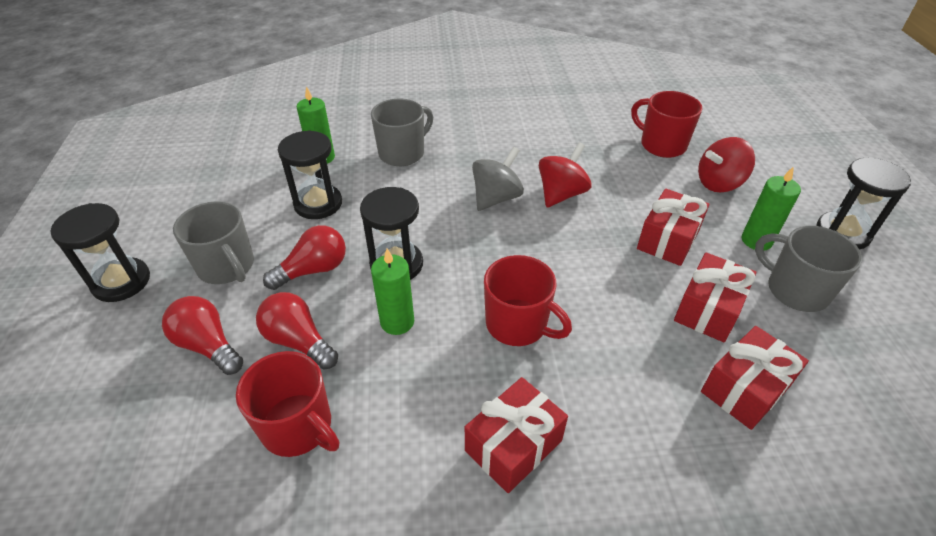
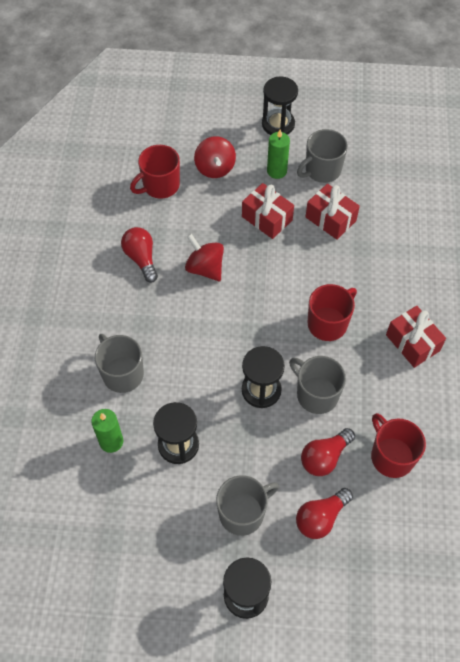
camera: 80 degrees left, 15 degrees up
(298, 427) = (391, 456): red mug -> red mug turned 75 degrees counterclockwise
(313, 270) = (257, 448): red light bulb -> red light bulb (141, 258)
(397, 322) = (316, 394): green candle -> grey mug
(496, 198) = (200, 312): grey spinning top -> none
(745, 389) = (388, 224): red gift -> none

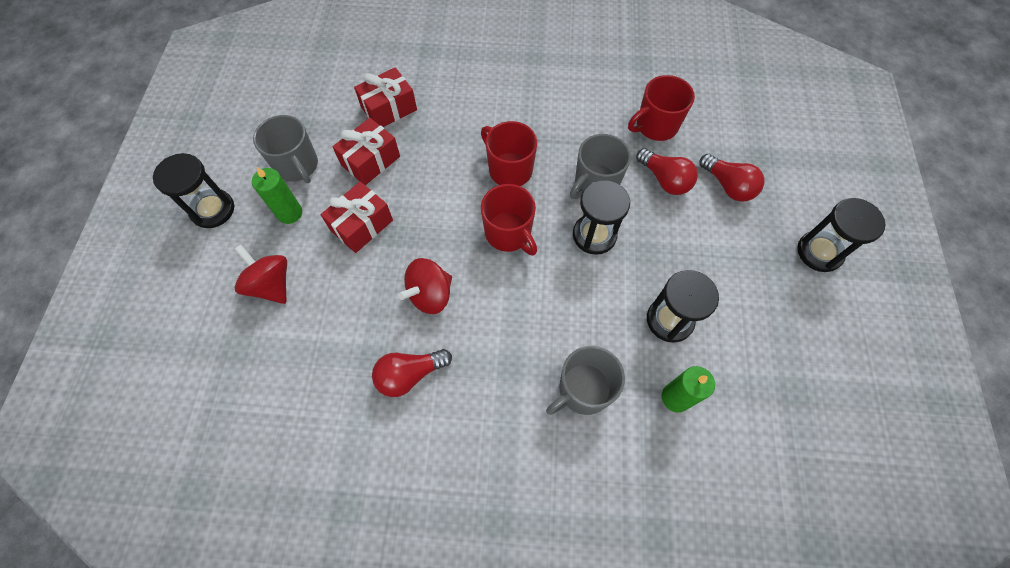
camera: 90 degrees left, 5 degrees up
(160, 186) = (289, 355): red mug -> red mug (509, 233)
(215, 168) = (271, 284): red spinning top -> red spinning top turned 120 degrees counterclockwise
(243, 513) = (736, 254): grey mug -> none
(412, 343) = (531, 100): red gift -> red gift (389, 109)

